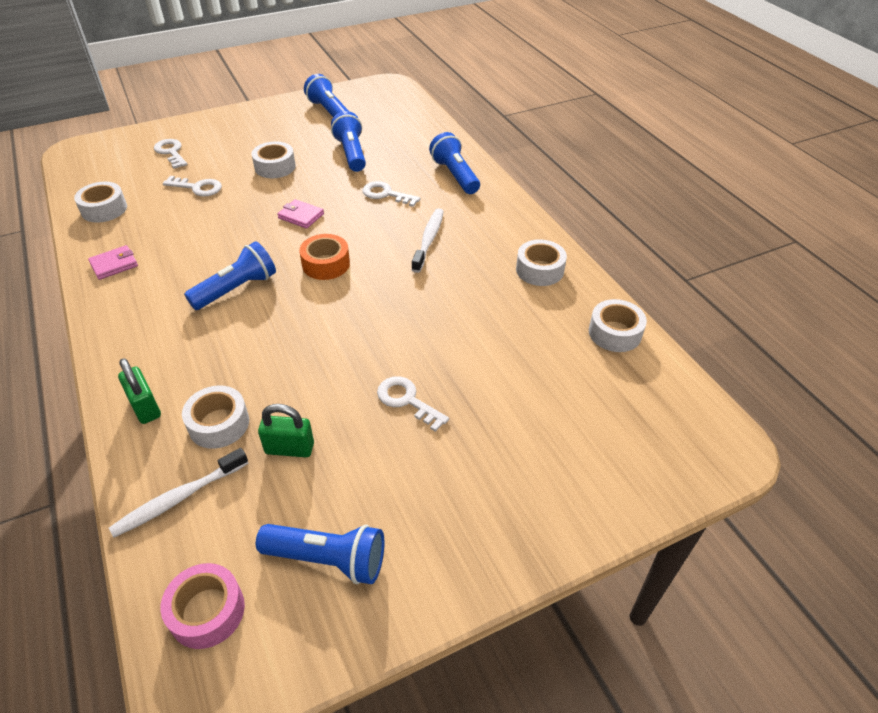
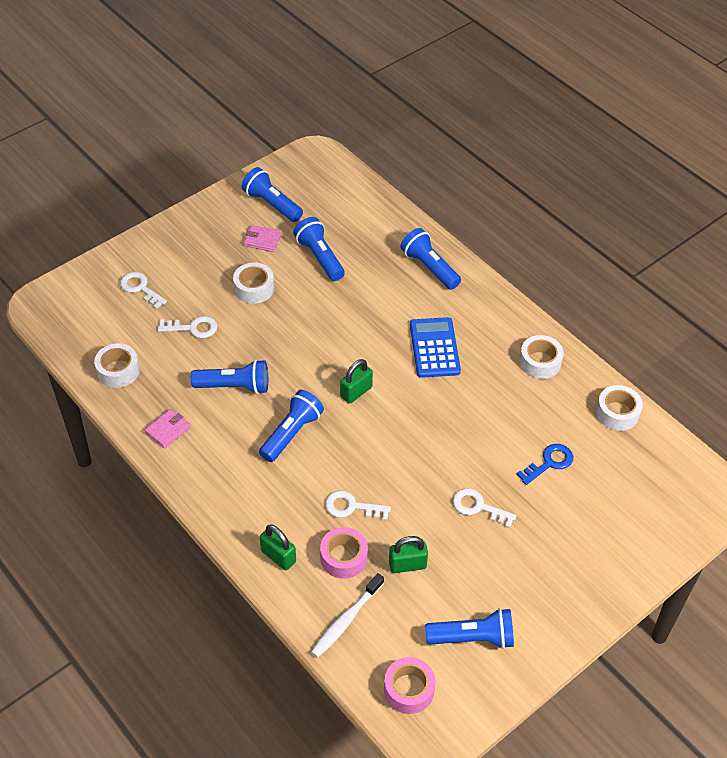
camera: 15 degrees left, 5 degrees up
(205, 239) = (234, 386): none -> blue flashlight
(219, 424) = (343, 557): white tape -> pink tape
(301, 216) = (308, 343): pink wallet -> pink wallet (262, 240)
(326, 264) = (356, 392): orange tape -> green padlock
(386, 194) = (374, 302): white key -> white key (351, 507)
(429, 240) = (434, 348): white toothbrush -> blue calculator
(514, 369) = (549, 463): none -> blue key

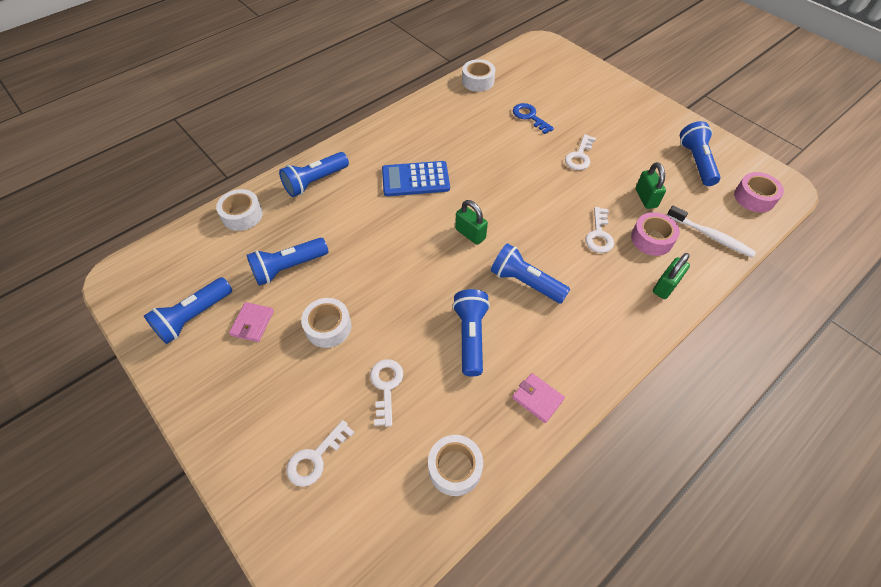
camera: 90 degrees left, 5 degrees up
(540, 362) = (430, 117): white tape -> white tape (242, 215)

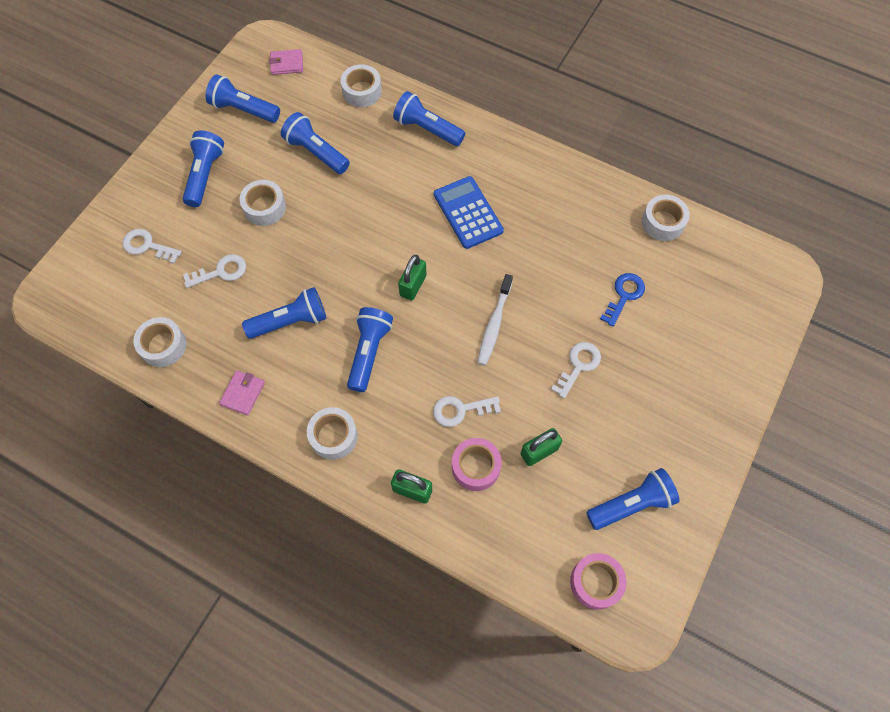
camera: 70 degrees right, 10 degrees up
(252, 323) = (251, 152): pink wallet -> pink wallet (287, 64)
(255, 374) = (205, 175): none -> blue flashlight
(579, 156) = (578, 365): white key -> white key turned 120 degrees clockwise
(602, 331) = (333, 436): none -> white tape
(711, 236) = (506, 533): white toothbrush -> white toothbrush (494, 324)

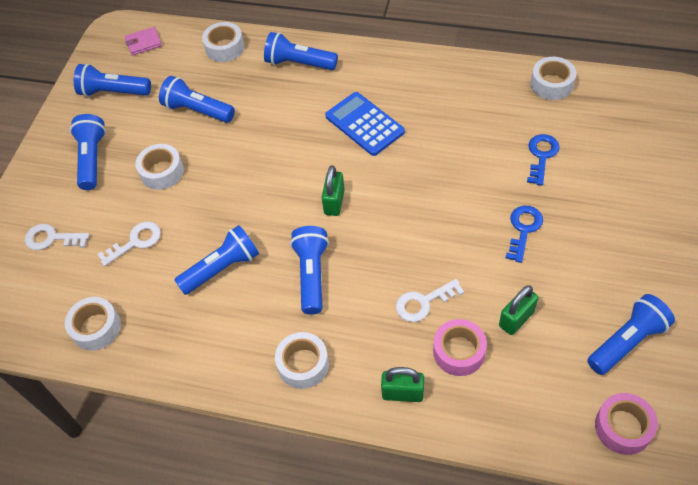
camera: 10 degrees left, 10 degrees down
(243, 393) = (194, 350): pink wallet -> none
(494, 324) = (427, 215): white toothbrush -> none
(578, 365) = (523, 229): white key -> blue key

